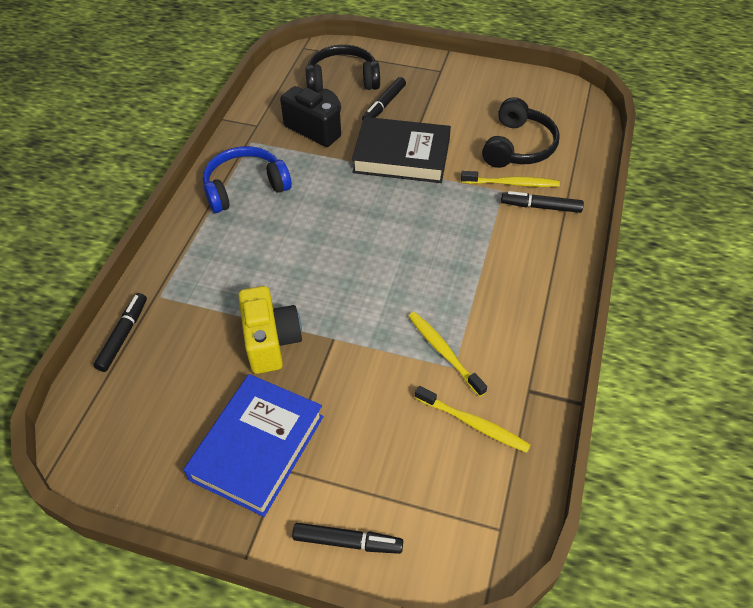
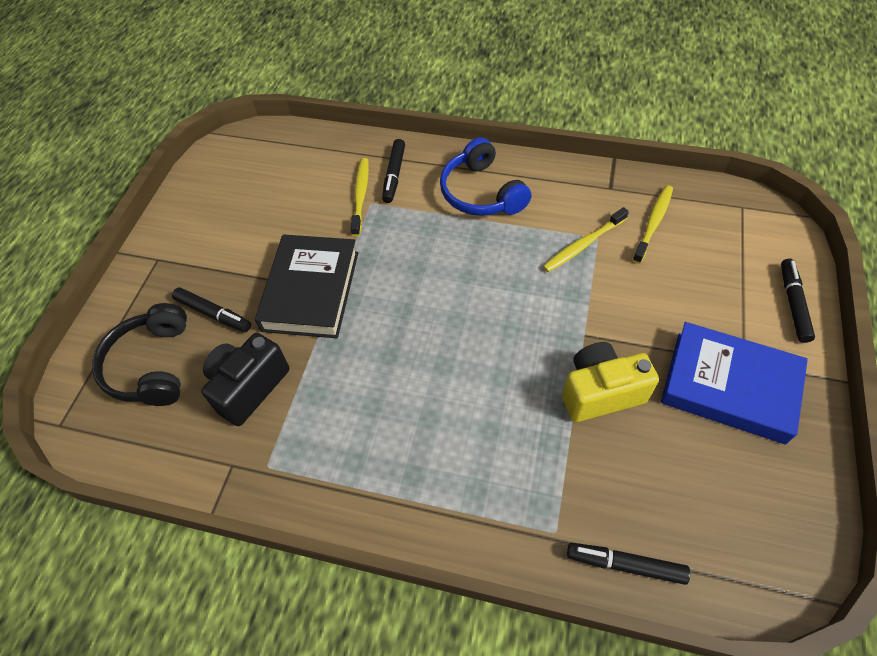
camera: 90 degrees left, 5 degrees up
(245, 187) = (359, 459): blue headphones -> blue headphones (481, 193)
(518, 146) = (304, 190): black headphones -> none

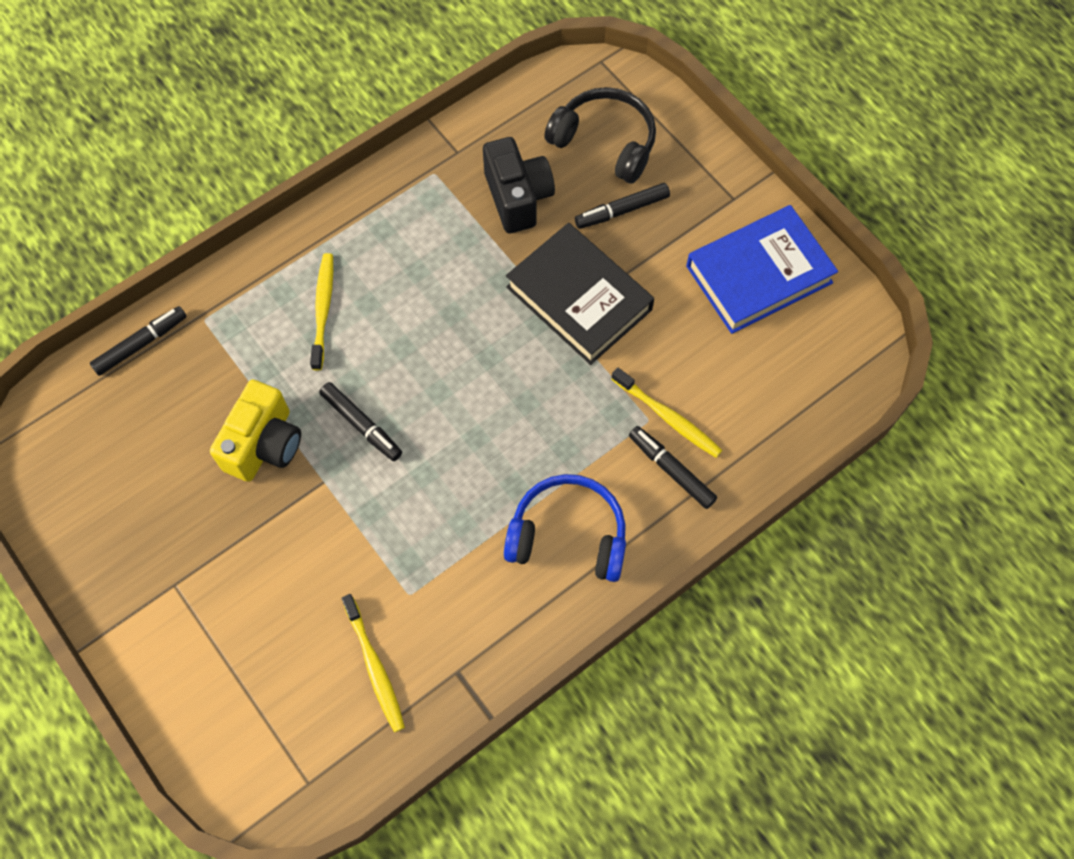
camera: 125 degrees right, 10 degrees up
(583, 244) = (413, 573): yellow toothbrush -> yellow toothbrush (323, 310)
(729, 386) = (170, 549): blue book -> blue book (759, 274)
(793, 304) = (174, 695): black marker -> black marker (361, 425)

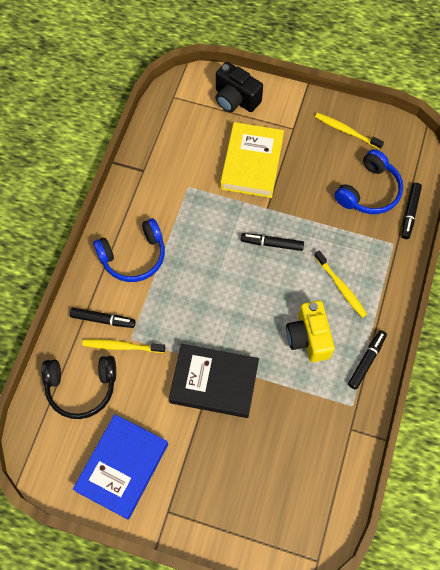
camera: 145 degrees right, 0 degrees up
(163, 410) = (369, 191): none -> blue headphones
(264, 444) = (309, 206): yellow camera -> yellow camera (308, 337)
(285, 568) = (252, 163): none -> yellow book
(374, 666) = (180, 151): yellow toothbrush -> yellow toothbrush (346, 131)
(518, 197) = (293, 422): black camera -> black camera (235, 99)
(605, 142) = (271, 497): black headphones -> black headphones (81, 387)
(622, 210) = (228, 455): black marker -> black marker (366, 361)

